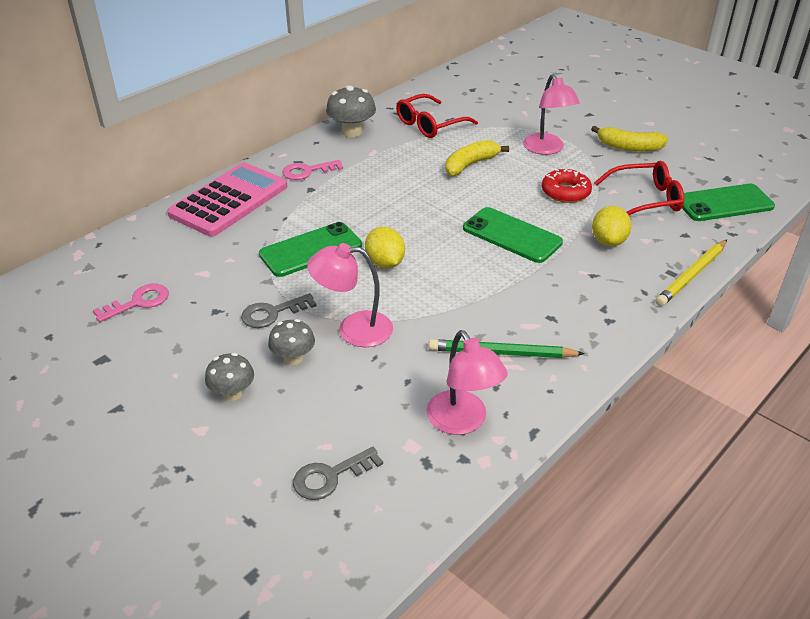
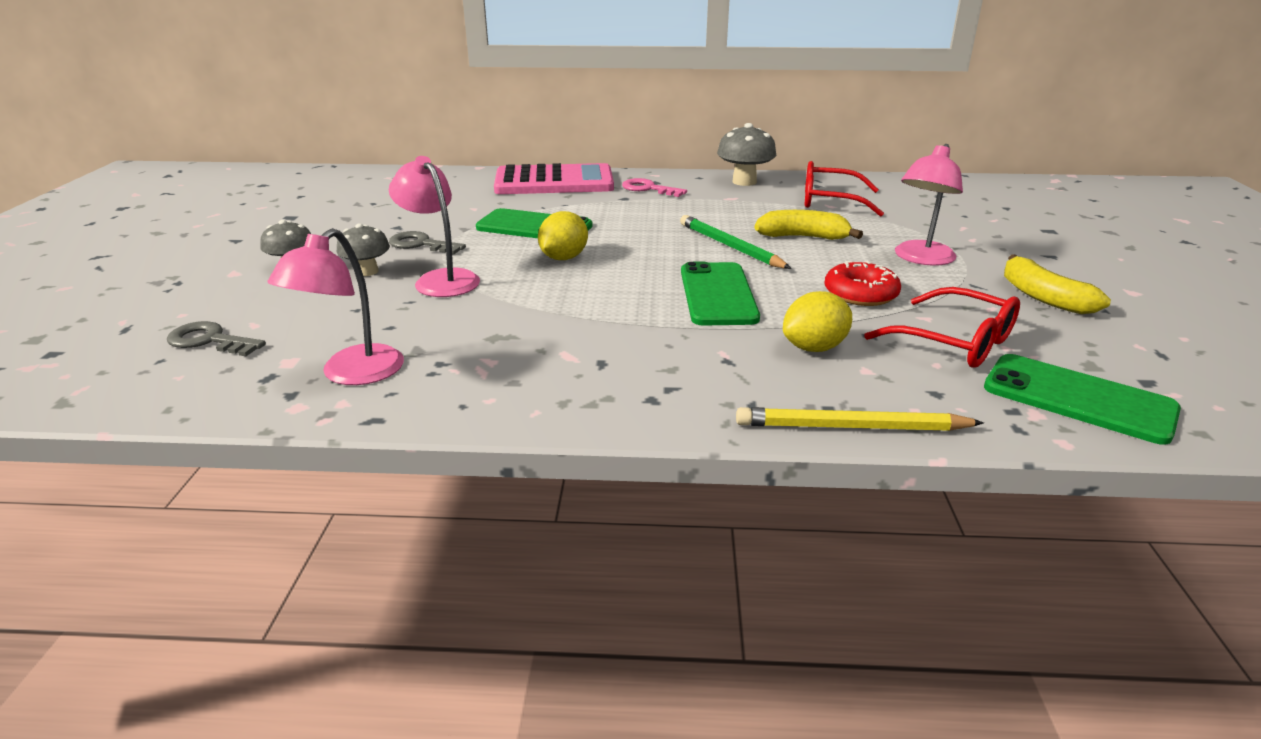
camera: 50 degrees right, 10 degrees down
(138, 302) = (375, 203): pink key -> none
(501, 353) = (496, 356): green pencil -> green pencil (730, 246)

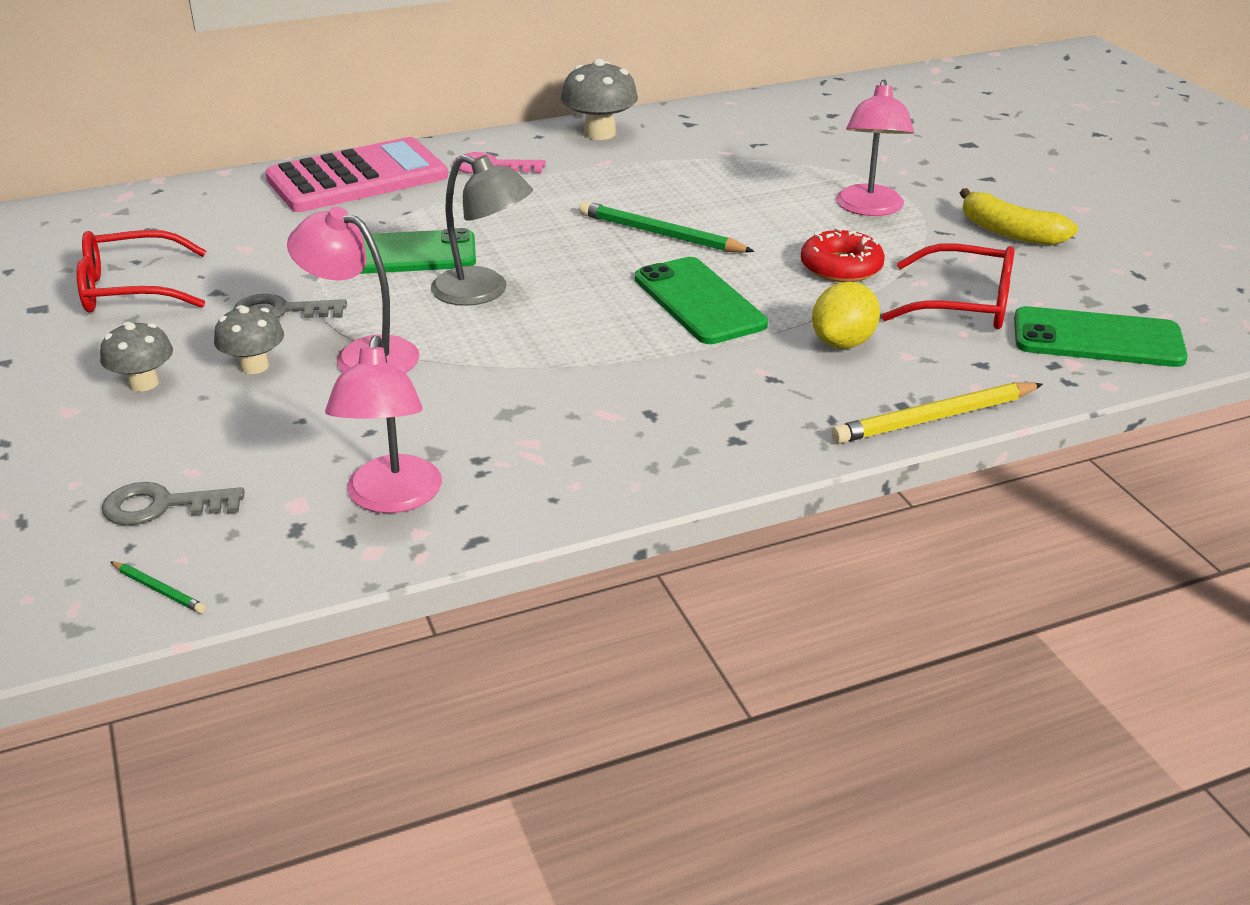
camera: 25 degrees left, 5 degrees up
(139, 393) = (159, 590): none -> green pencil
(563, 258) = (483, 292): yellow lemon -> grey lamp
(803, 237) = (730, 204): yellow banana -> none
(830, 201) = (721, 145): red glasses -> red glasses (131, 289)

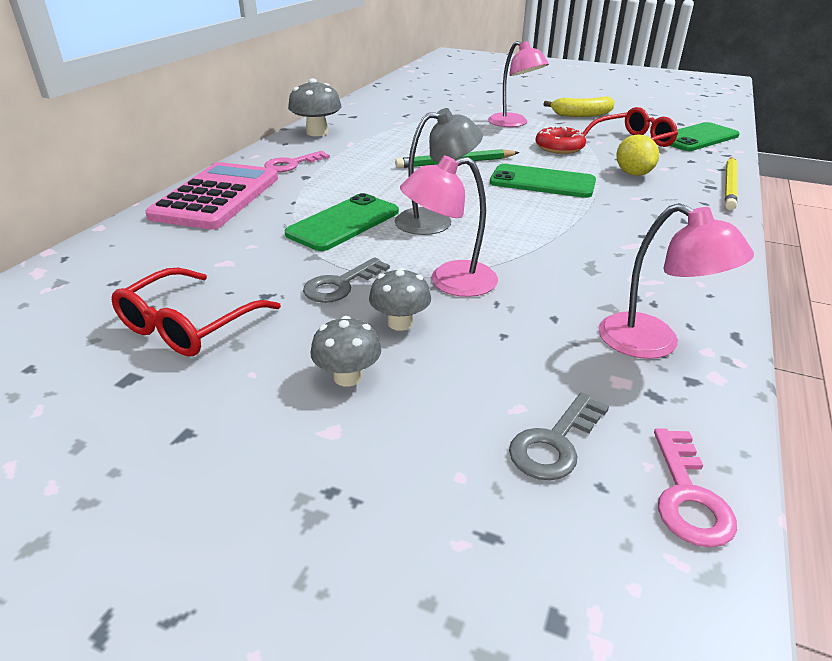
camera: 45 degrees left, 0 degrees up
(159, 590) = (688, 496): green pencil -> pink key

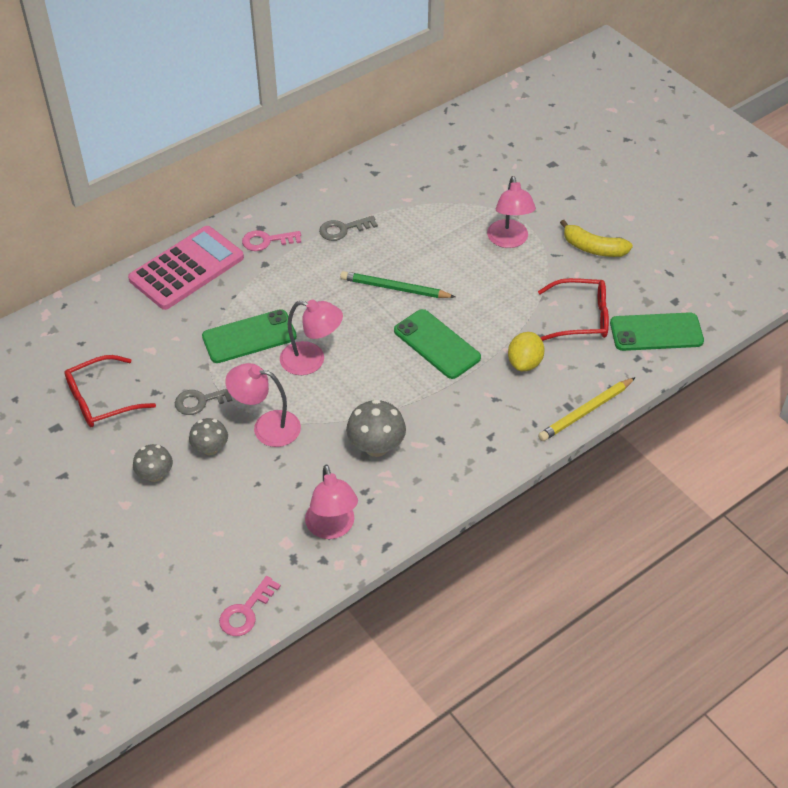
camera: 30 degrees right, 15 degrees up
(317, 132) = (321, 193): grey mushroom -> grey mushroom (376, 447)
(435, 221) = (312, 360): grey lamp -> pink lamp
(554, 443) = (216, 559): grey key -> grey key (343, 229)
(559, 147) = (507, 298): red donut -> none

